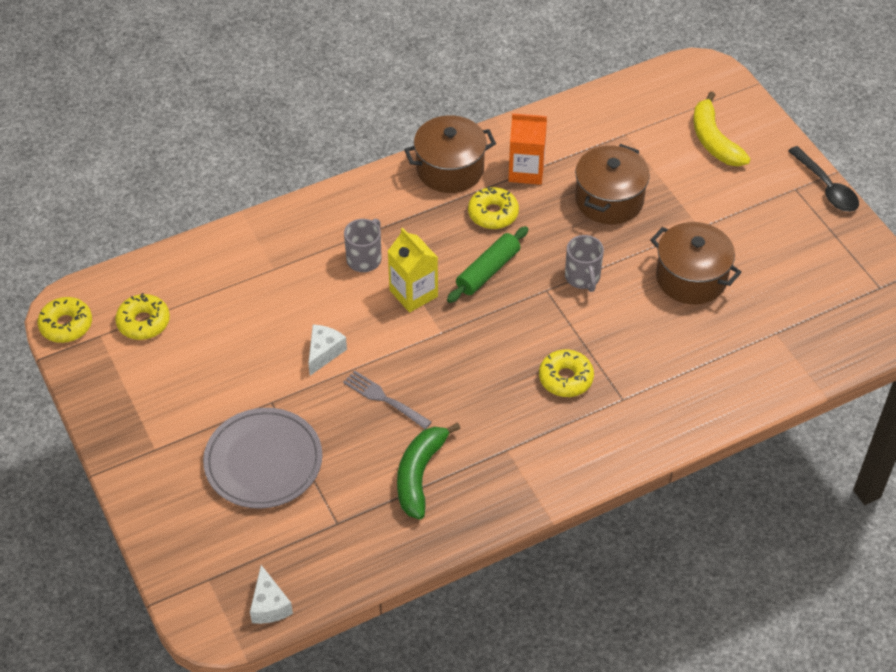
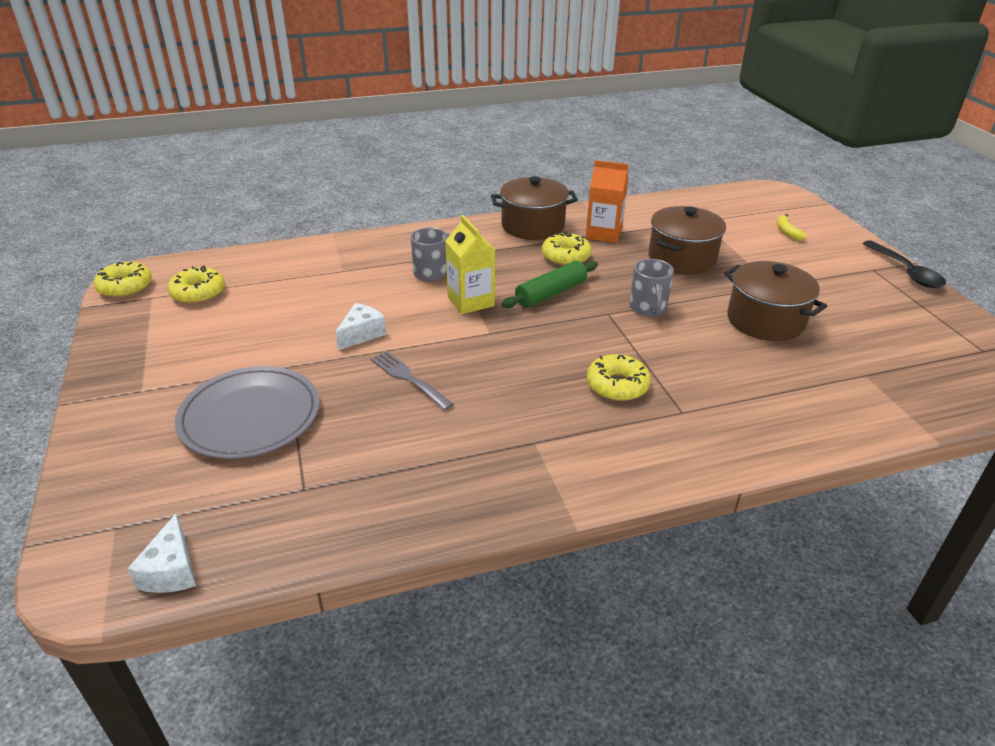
camera: 10 degrees right, 15 degrees down
(419, 474) = (422, 453): green banana -> none
(714, 140) = (787, 232): yellow banana -> yellow banana, size x0.52

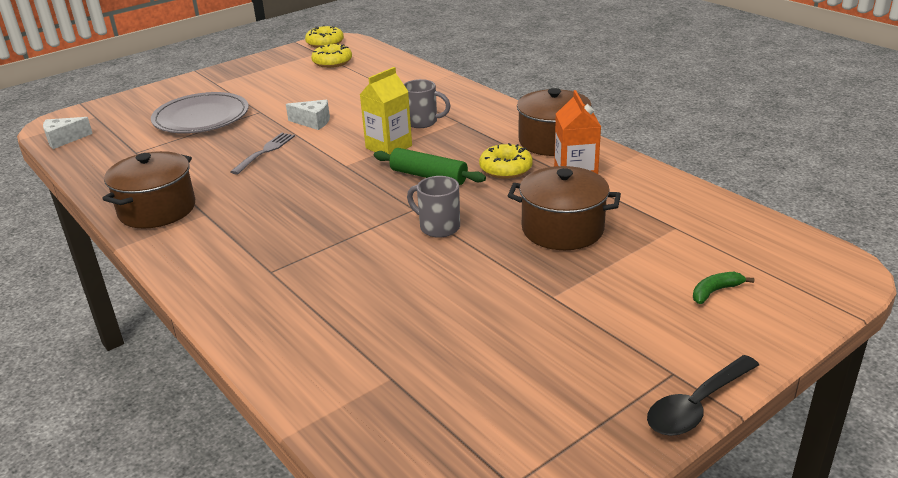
camera: 70 degrees right, 5 degrees down
(617, 385) = (296, 234): yellow donut -> none
(648, 308) = (438, 227): grey mug -> grey mug turned 60 degrees clockwise
(765, 320) = (464, 298): brown pot -> brown pot (157, 210)
(787, 232) = (715, 291): yellow banana -> green banana

